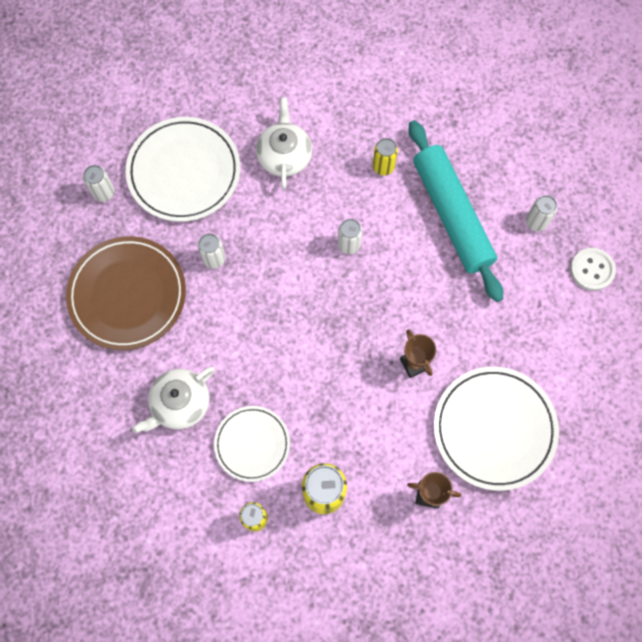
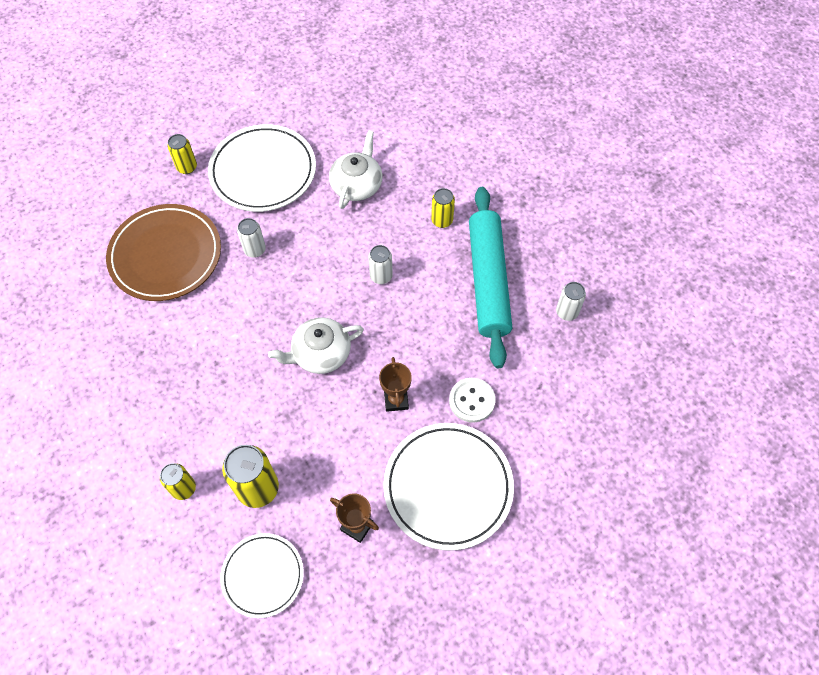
camera: 20 degrees right, 10 degrees down
(104, 193) = (187, 167): white can -> yellow can
(180, 403) = (165, 362): white teapot -> white teapot (320, 353)
(252, 444) = (213, 420): white plate -> white plate (263, 576)
(592, 270) = (605, 372): white button -> white button (472, 401)

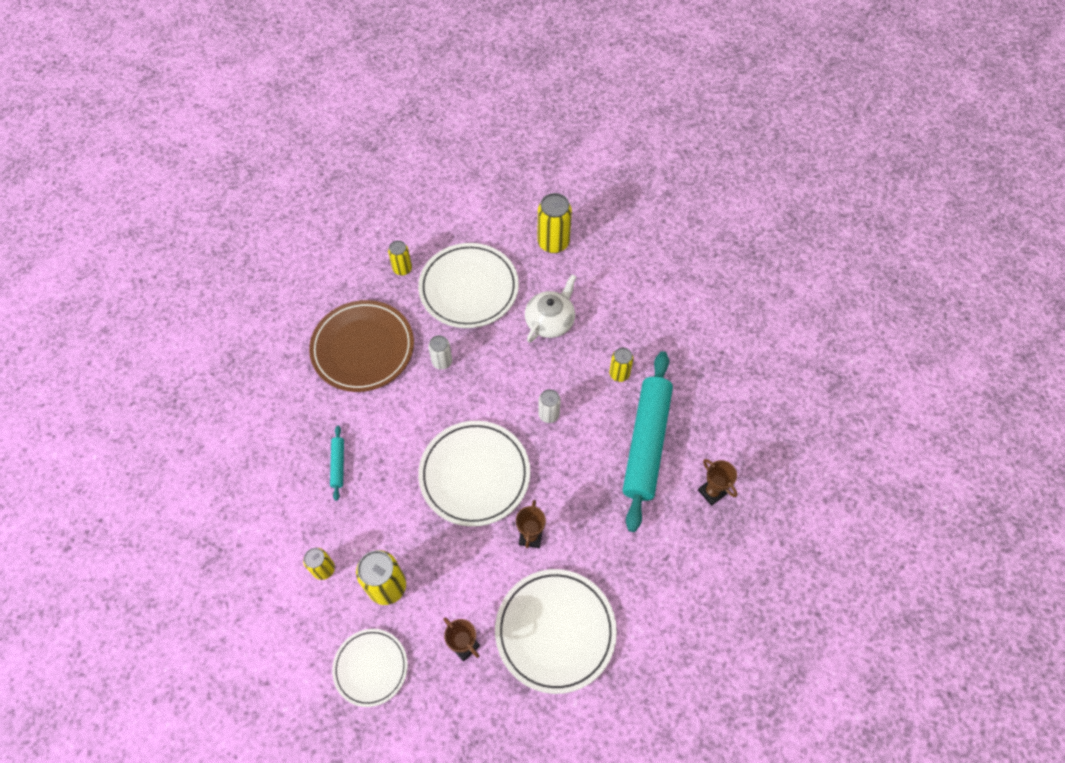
camera: 15 degrees right, 0 degrees up
(170, 378) = (338, 464): none -> turquoise rolling pin
(320, 353) = (474, 475): white teapot -> white plate
(339, 109) = (553, 242): none -> yellow can
(472, 401) = (599, 555): white button -> none
(567, 312) = (712, 492): white can -> brown trophy

